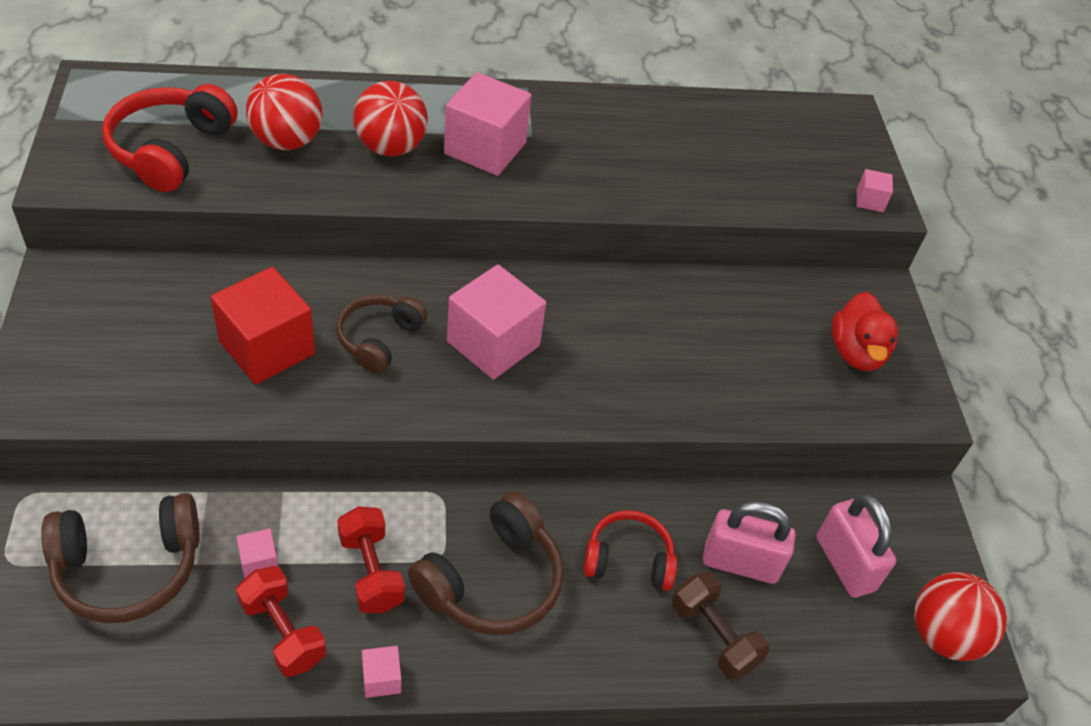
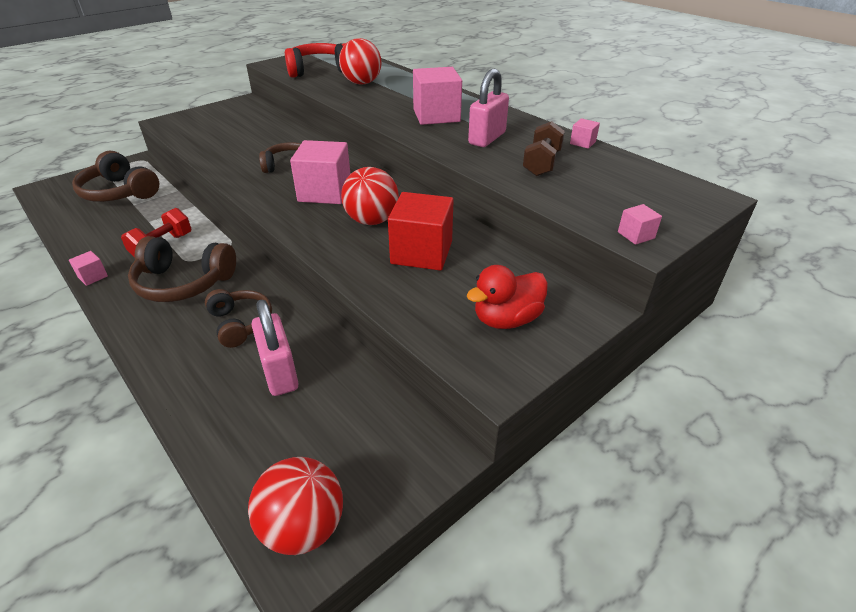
camera: 60 degrees right, 10 degrees down
(259, 562) = (145, 217): pink cube -> pink cube (582, 143)
(267, 348) = (251, 147): red cube -> red cube (421, 252)
(283, 632) = (106, 239): red dumbbell -> none
(390, 147) = (396, 99): red ball -> red ball (372, 221)
(628, 559) = (240, 323): red headphones -> brown headphones
(713, 636) = (204, 385): brown dumbbell -> brown dumbbell (541, 163)
(844, 564) = (327, 429): pink padlock -> pink padlock (487, 138)

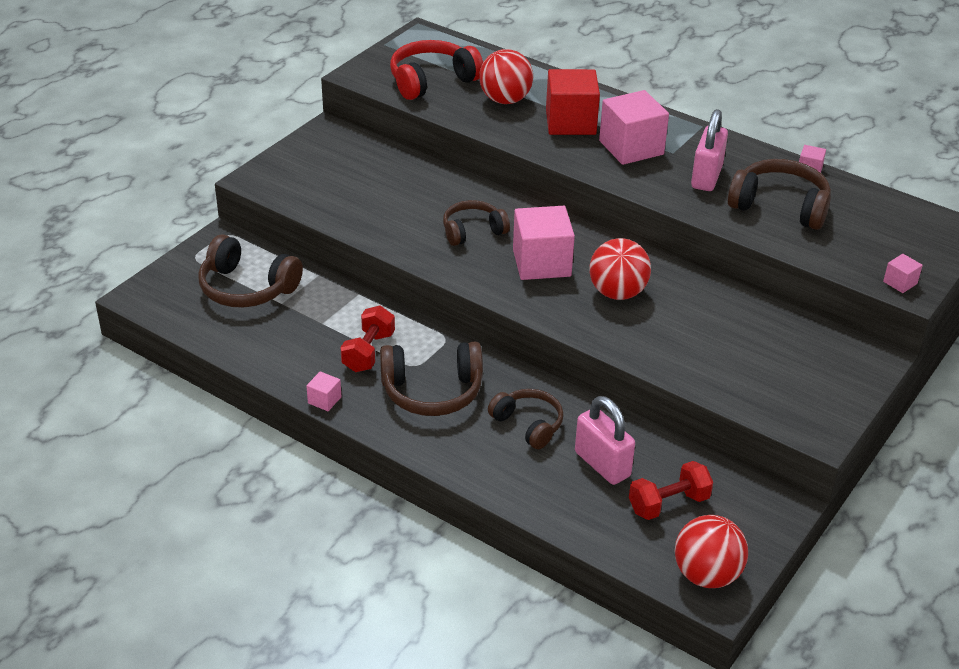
camera: 15 degrees left, 0 degrees up
(316, 427) = (668, 504): none -> red dumbbell
(421, 252) = (690, 323): red cube -> red cube (570, 122)
(506, 319) = (804, 379): red duck -> none
(541, 163) = (780, 206): brown dumbbell -> brown headphones

